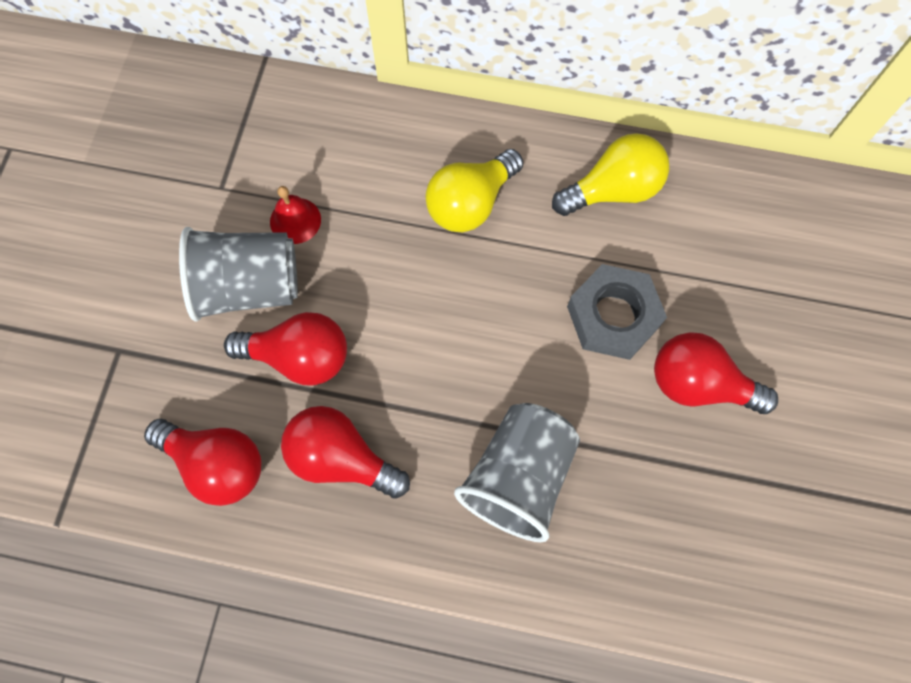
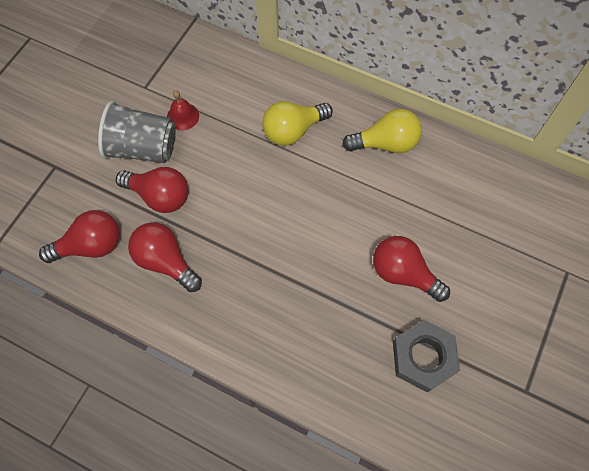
camera: 15 degrees right, 5 degrees down
(217, 464) = (91, 246): red light bulb -> red light bulb turned 60 degrees counterclockwise
(518, 477) = (270, 300): grey cup -> none
(613, 316) = (361, 219): grey nut -> grey nut (423, 357)

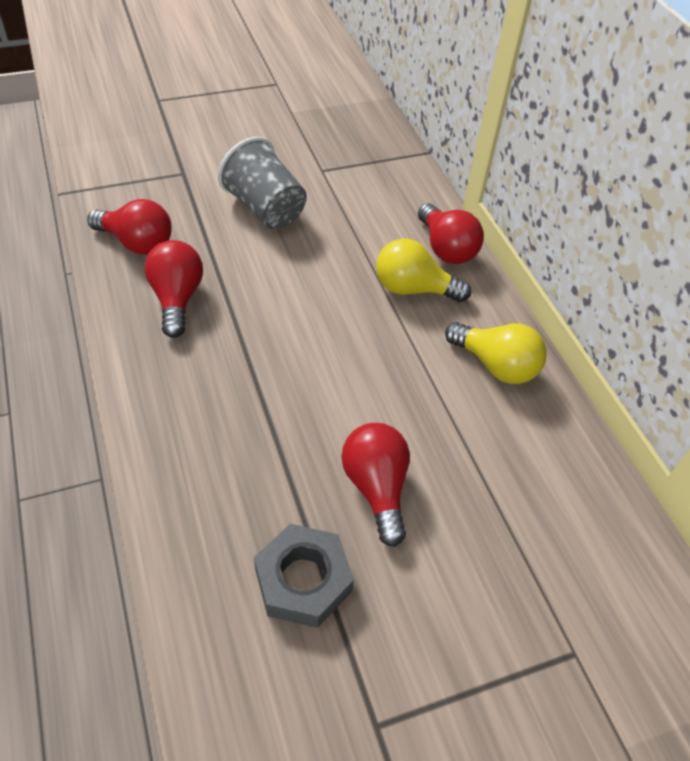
camera: 40 degrees right, 15 degrees down
(159, 196) = (234, 250): red light bulb -> red light bulb (446, 248)
(183, 116) = (327, 210): red bell -> none

